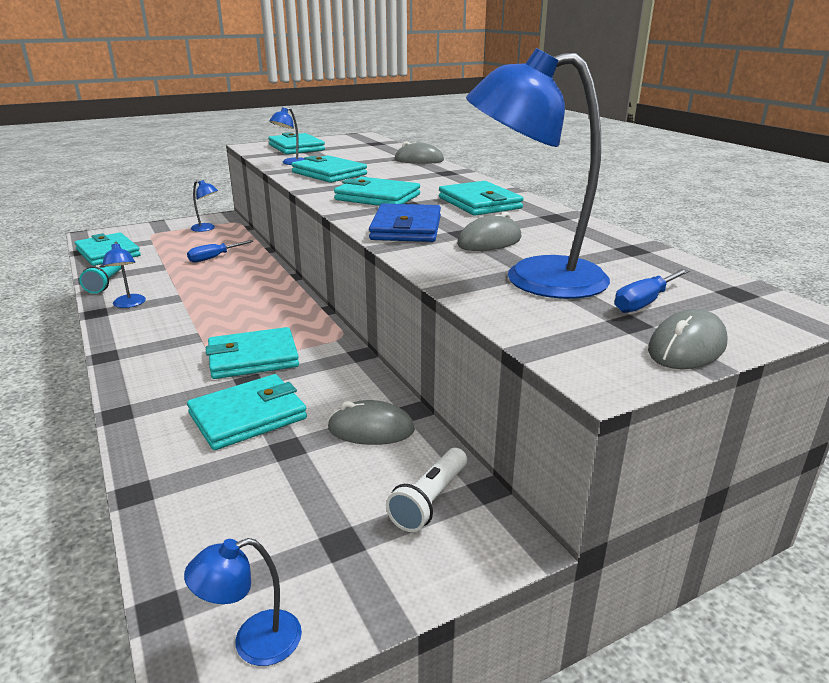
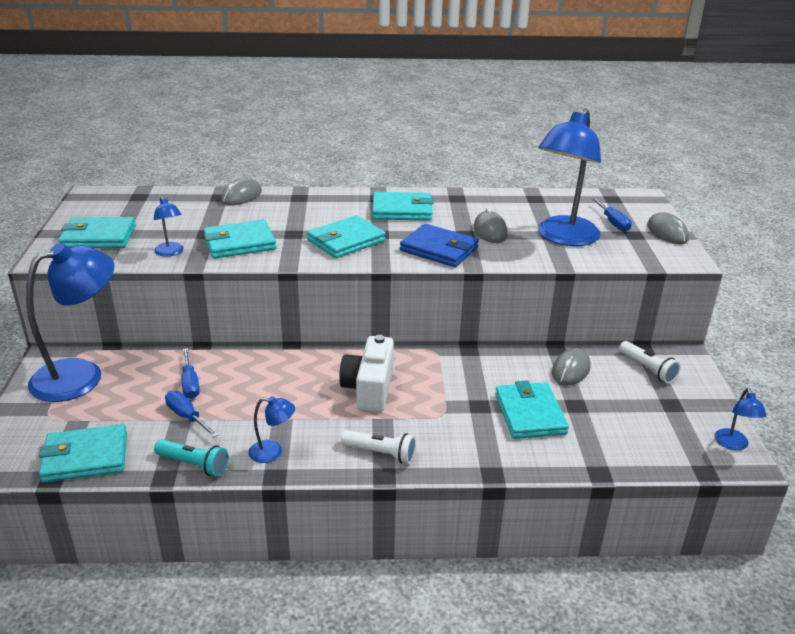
camera: 65 degrees left, 5 degrees up
(140, 347) = (380, 453): none -> white flashlight
(168, 267) = (187, 417): none -> blue screwdriver
(207, 229) = (81, 375): blue lamp -> blue lamp, size x2.30
(247, 320) = (369, 389): none -> white camera
(253, 358) = (443, 397): turquoise wallet -> none

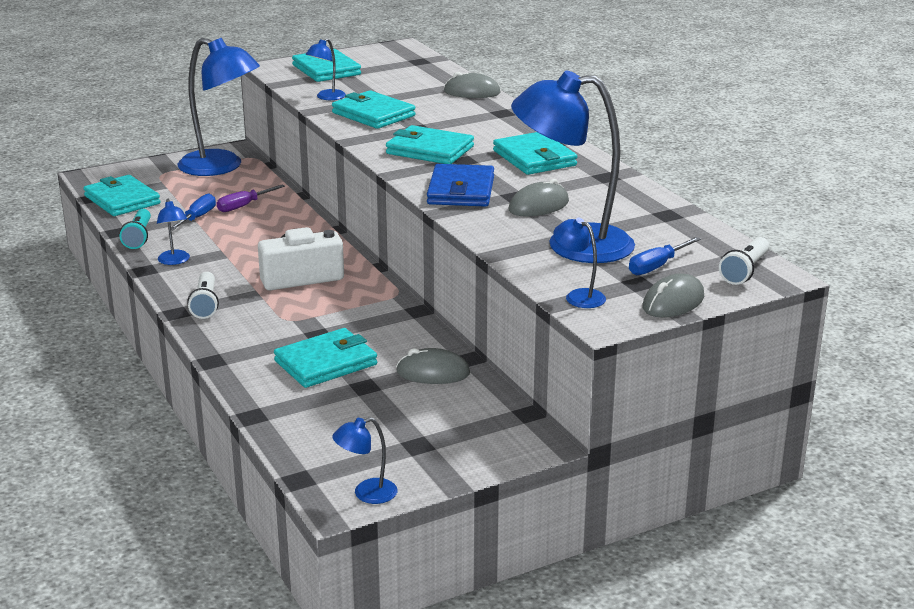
camera: 65 degrees right, 5 degrees down
(190, 384) = (244, 206): blue screwdriver -> purple screwdriver
(645, 257) = (578, 296): none -> blue lamp
(648, 369) = (482, 420): white flashlight -> white flashlight (745, 271)

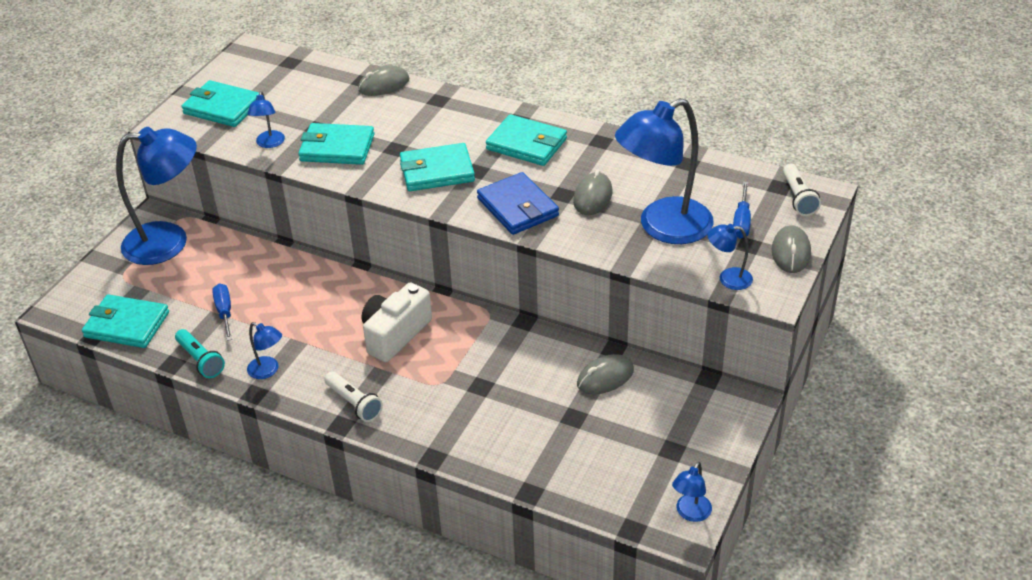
camera: 35 degrees left, 15 degrees up
(244, 206) = (248, 279): purple screwdriver -> none
(326, 363) = (520, 411): turquoise wallet -> none

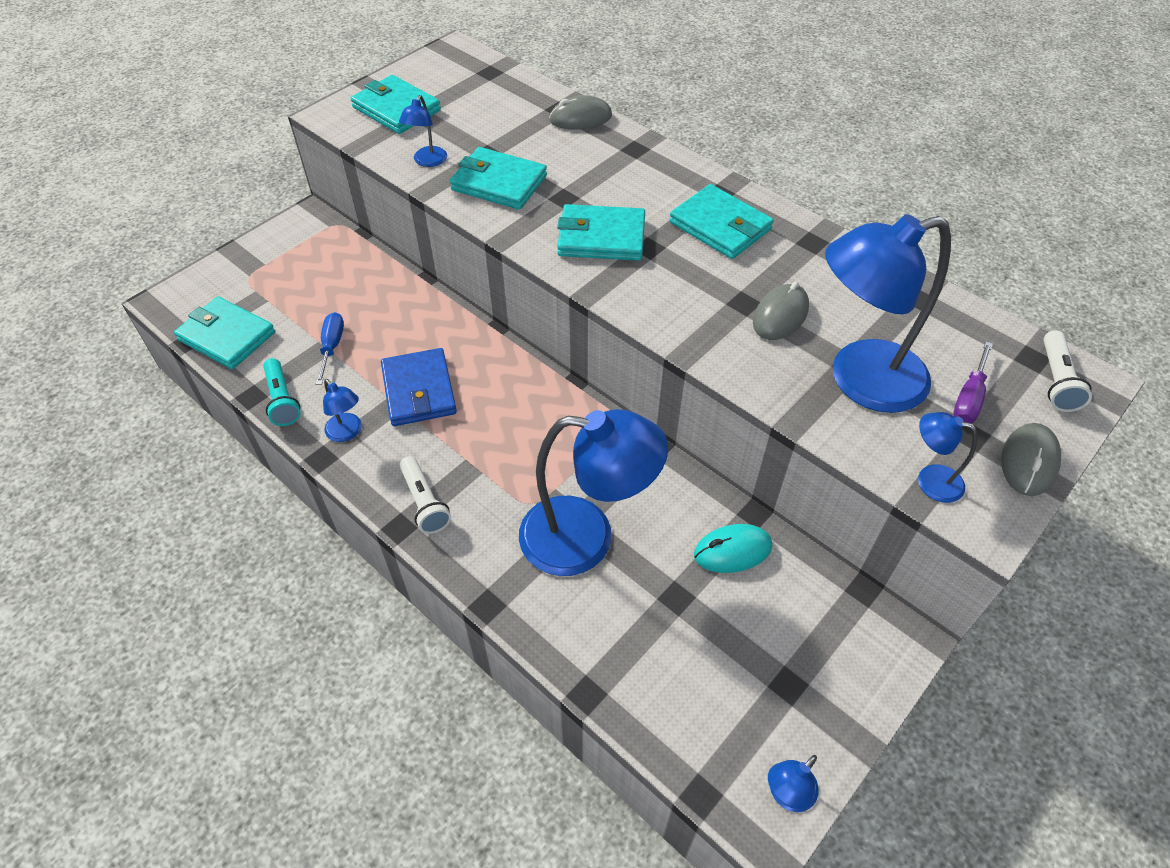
camera: 15 degrees right, 10 degrees up
(169, 242) = (311, 249): blue lamp -> blue lamp (586, 538)
(395, 334) = (503, 423): white camera -> none
(517, 207) = (682, 307): blue wallet -> blue wallet (419, 390)
(605, 377) = (732, 551): grey mouse -> turquoise mouse
(741, 221) = (969, 397): blue screwdriver -> purple screwdriver

